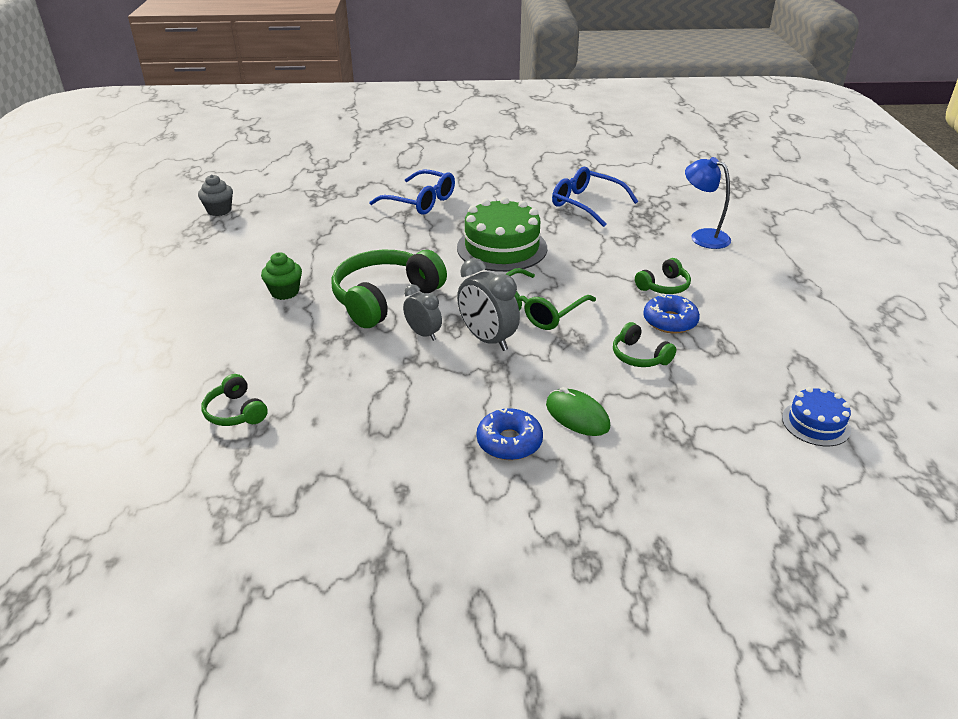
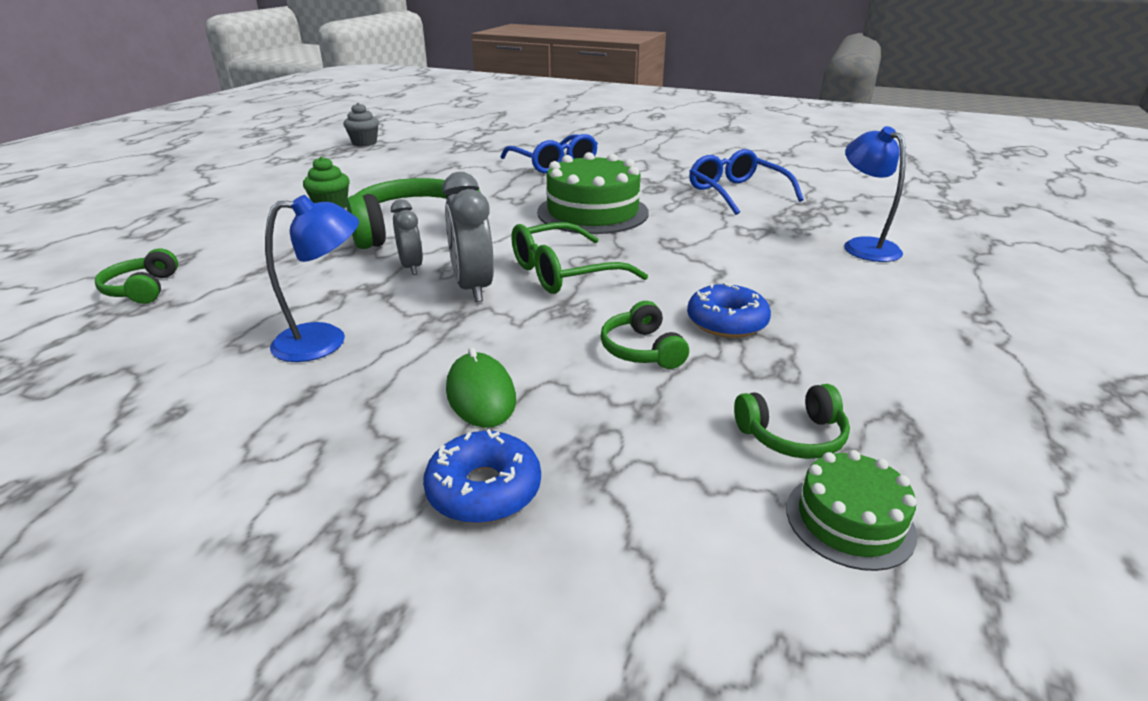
camera: 25 degrees right, 5 degrees down
(436, 410) = (325, 341): none -> blue lamp
(509, 442) = (360, 399): blue donut -> blue donut (484, 489)
(664, 286) = (756, 284): green headphones -> green headphones (792, 435)
(815, 423) = (849, 520): blue cake -> green cake

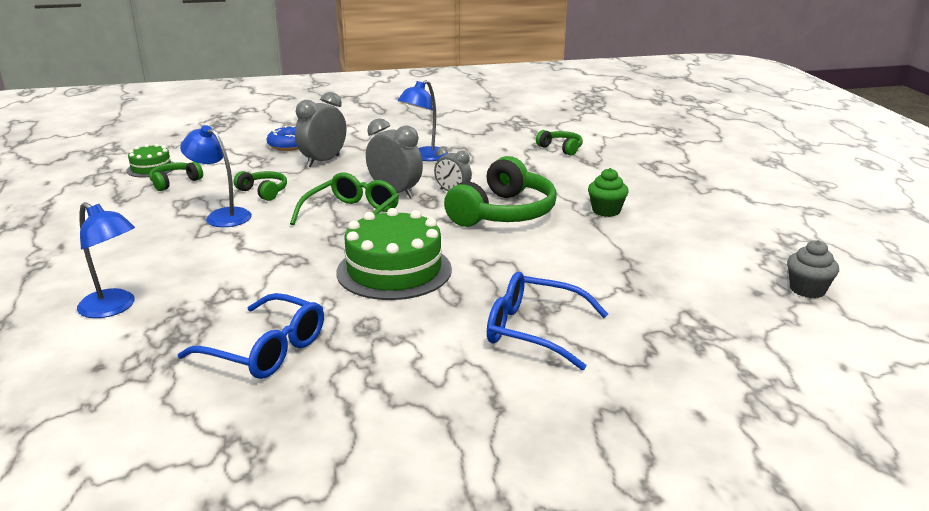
camera: 145 degrees right, 5 degrees down
(481, 394) = (323, 161): green mouse -> grey clock
(726, 322) = (222, 216): blue donut -> blue lamp

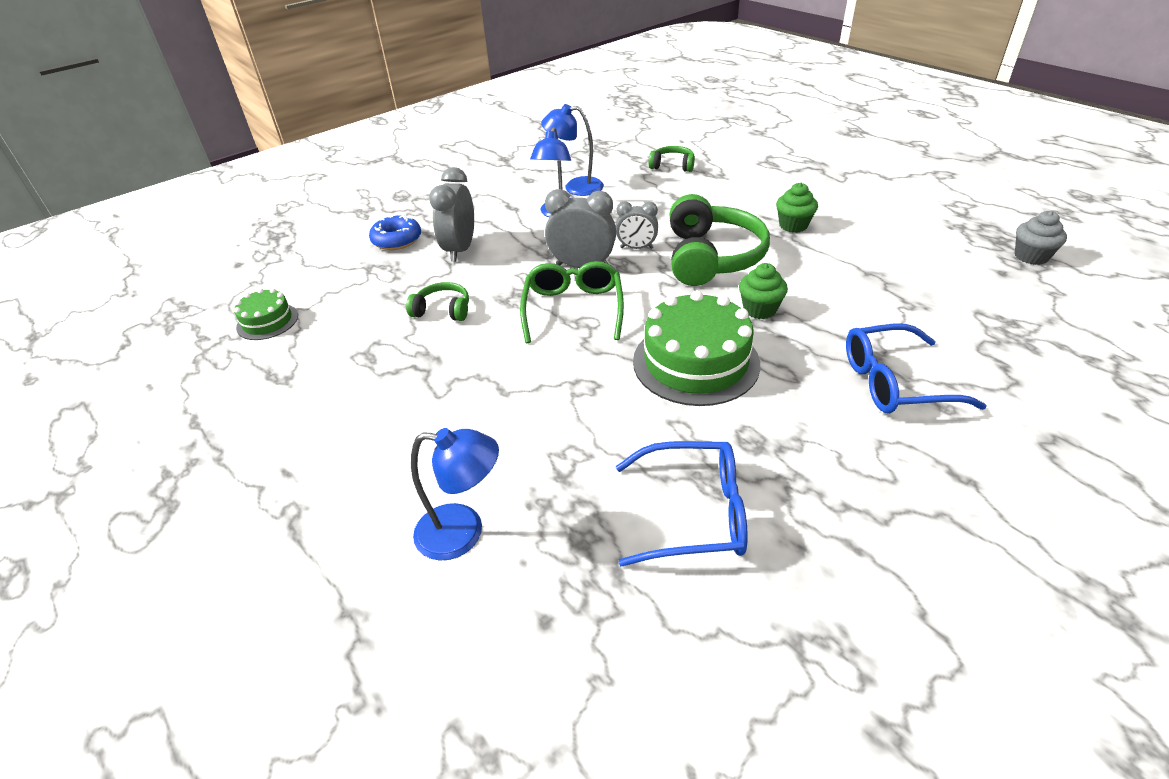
camera: 25 degrees left, 15 degrees up
(175, 182) = (322, 331): green headphones -> none
(222, 216) = (434, 358): blue lamp -> blue lamp (575, 187)
(492, 254) = (759, 309): none -> green cupcake

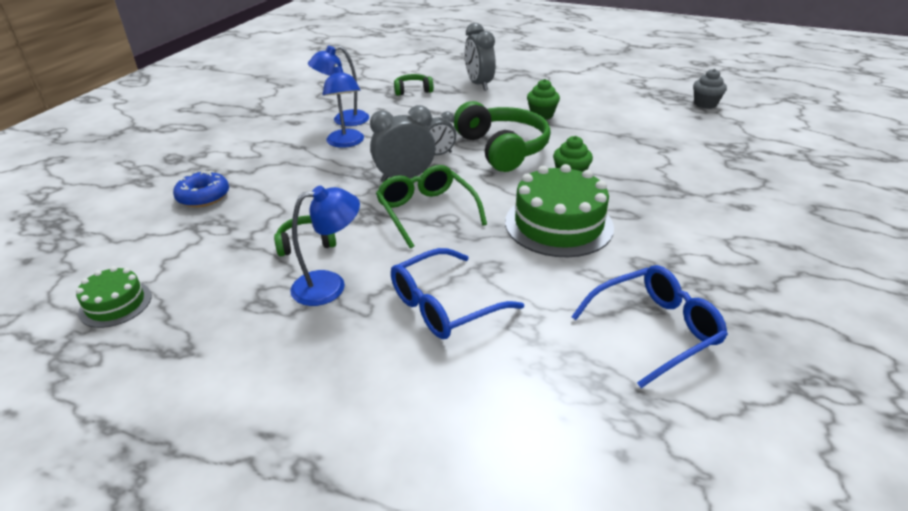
camera: 30 degrees left, 5 degrees down
(460, 249) = (278, 190): grey clock -> grey clock (479, 84)
(463, 532) = (492, 416): blue lamp -> blue lamp (330, 285)
(894, 382) = (699, 200): blue glasses -> blue glasses (444, 305)

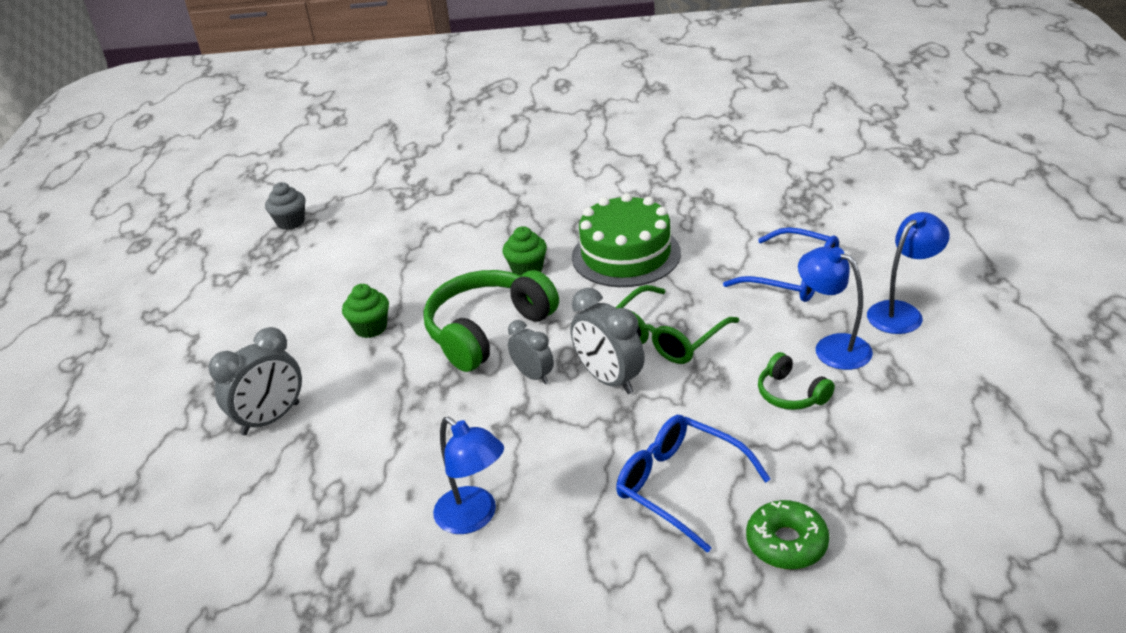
camera: 110 degrees left, 0 degrees up
(115, 304) = (1004, 475): green cake -> none
(203, 196) = (786, 543): blue donut -> green donut
(346, 143) = (549, 475): blue lamp -> blue lamp (901, 312)
(413, 90) = (320, 486): green headphones -> none
(655, 329) = (729, 188): blue glasses -> blue glasses (679, 486)

